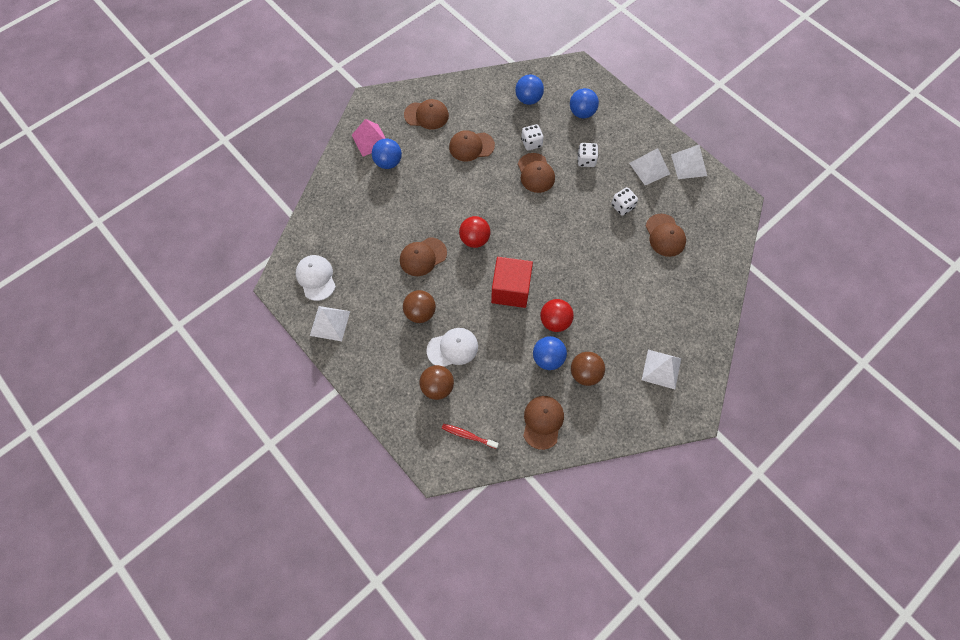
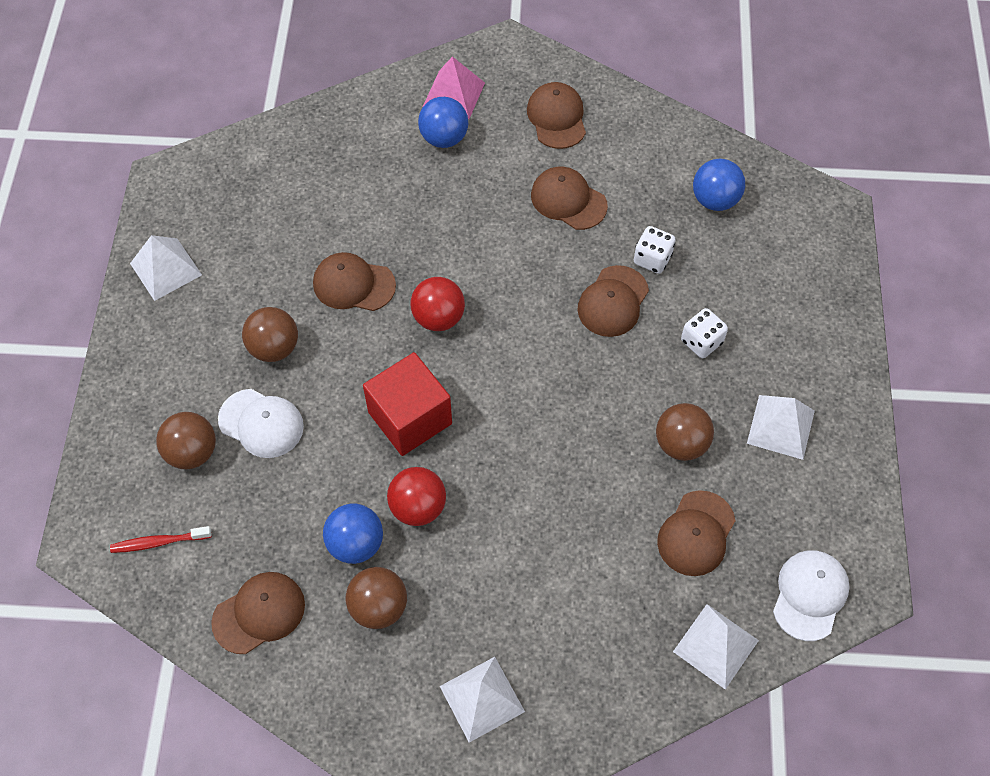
camera: 45 degrees right, 5 degrees down
(316, 278) = (210, 204): white cap -> white cap (810, 595)
(426, 115) = (556, 117): brown cap -> brown cap turned 150 degrees counterclockwise
(468, 436) = (159, 542): red toothbrush -> red toothbrush turned 75 degrees counterclockwise
(582, 113) = (769, 275): blue ball -> none
(622, 206) = (681, 443): white dice -> brown ball
(689, 165) = (846, 471): white pyramid -> white pyramid (715, 645)

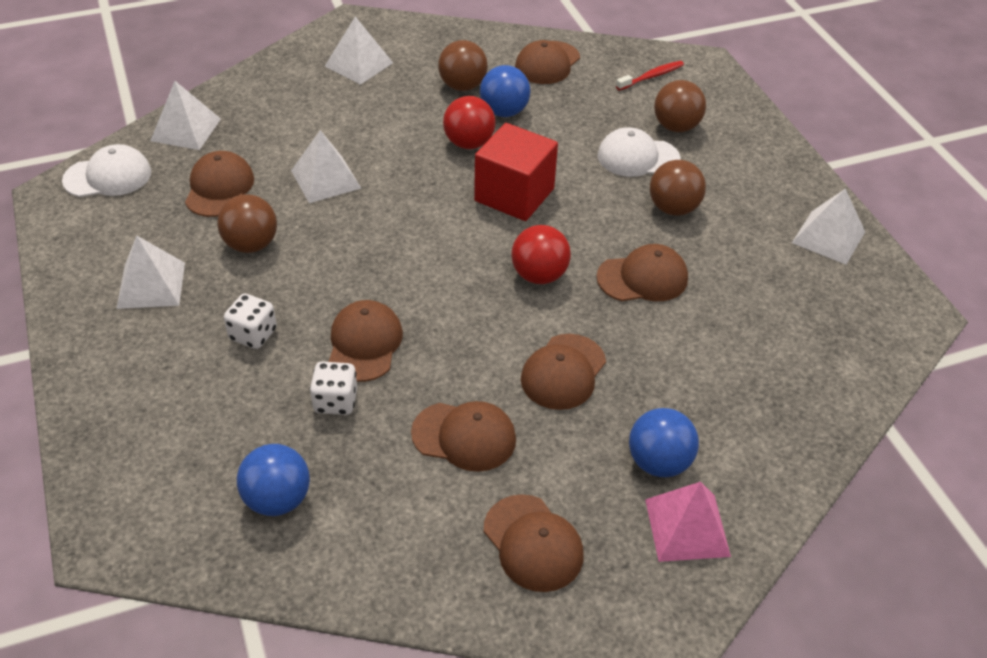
camera: 155 degrees right, 15 degrees down
(470, 224) = (563, 372): none -> brown cap
(585, 507) = (325, 179): none -> white pyramid
(810, 595) = (108, 176): white cap -> white cap turned 105 degrees counterclockwise

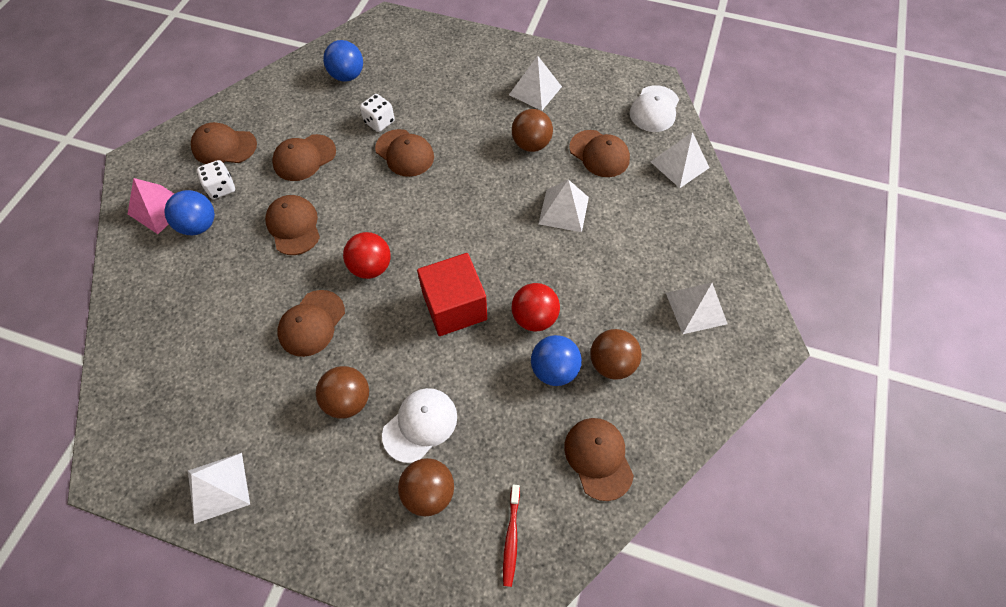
camera: 130 degrees right, 15 degrees up
(253, 334) = (457, 113): white dice -> white dice (221, 188)

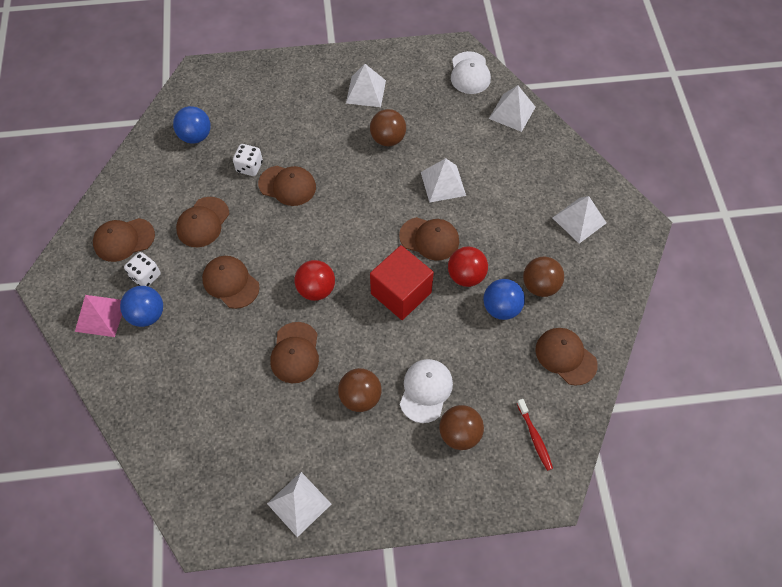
camera: 25 degrees left, 0 degrees up
(599, 154) = (446, 127): brown cap -> brown cap (429, 238)

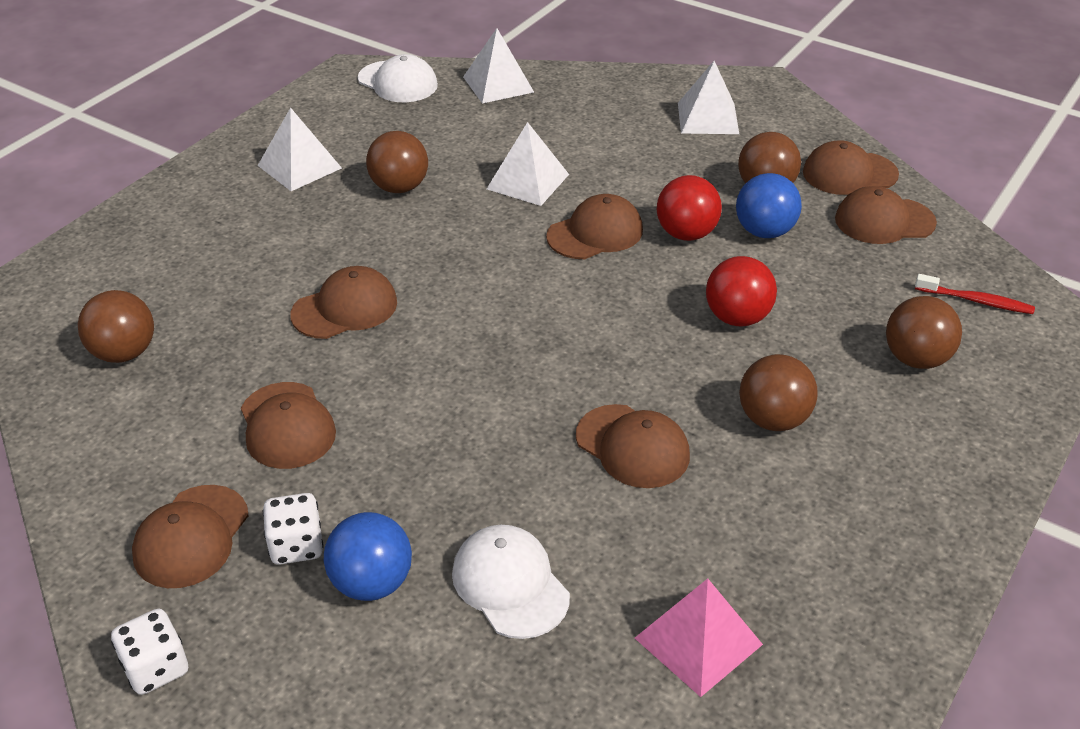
camera: 50 degrees left, 20 degrees down
(101, 315) = (299, 647): pink pyramid -> pink pyramid (698, 641)
(195, 136) = (124, 353): blue ball -> brown ball
(230, 283) = (433, 452): brown cap -> brown cap (849, 173)
(249, 167) = (260, 328): white dice -> white dice (156, 668)
(299, 503) = (893, 576): white pyramid -> none
(316, 289) = (551, 371): red ball -> red ball (737, 318)
(401, 293) = (649, 298): red cube -> none
(425, 390) = (822, 354): white cap -> white cap (510, 584)

